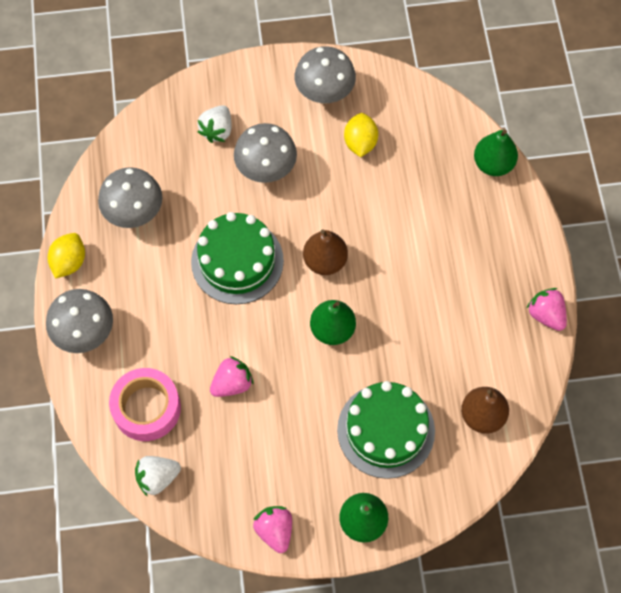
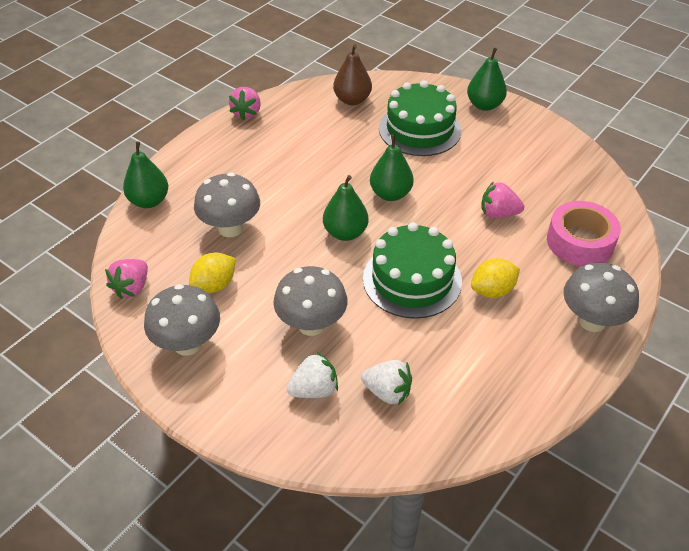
camera: 135 degrees left, 20 degrees down
(69, 262) = (562, 385): yellow lemon -> yellow lemon (492, 291)
(134, 213) = (463, 379): grey mushroom -> grey mushroom (230, 228)
(157, 478) = (606, 202): white strawberry -> white strawberry (387, 392)
(275, 530) = (546, 133): pink strawberry -> pink strawberry (132, 288)
(325, 261) = (345, 233): brown pear -> green pear

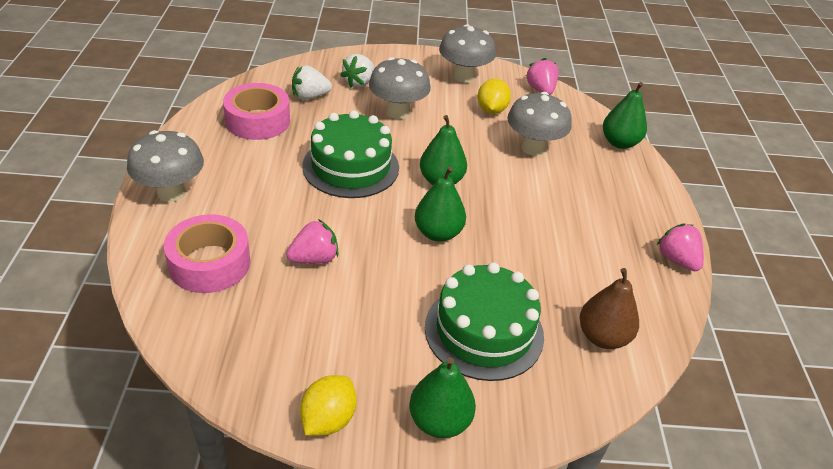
camera: 140 degrees right, 5 degrees down
(468, 379) = (258, 121): none -> pink tape
(492, 291) = (275, 184): yellow lemon -> yellow lemon (328, 419)

